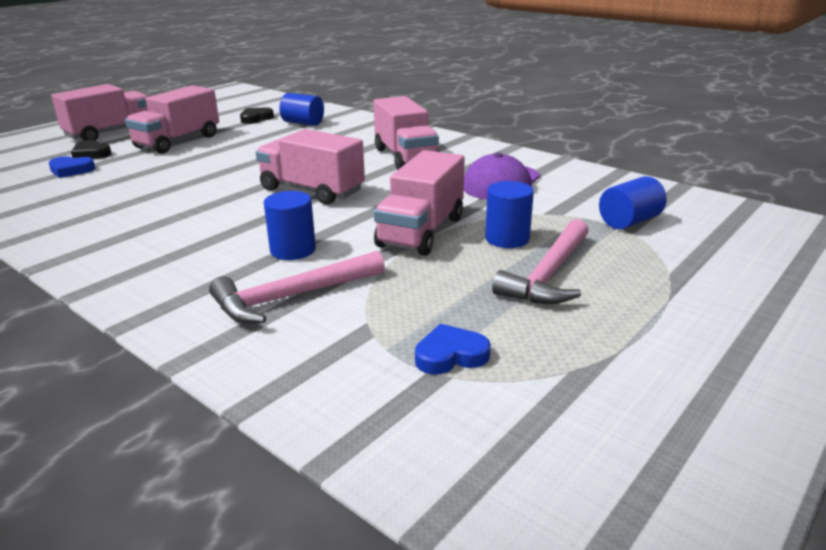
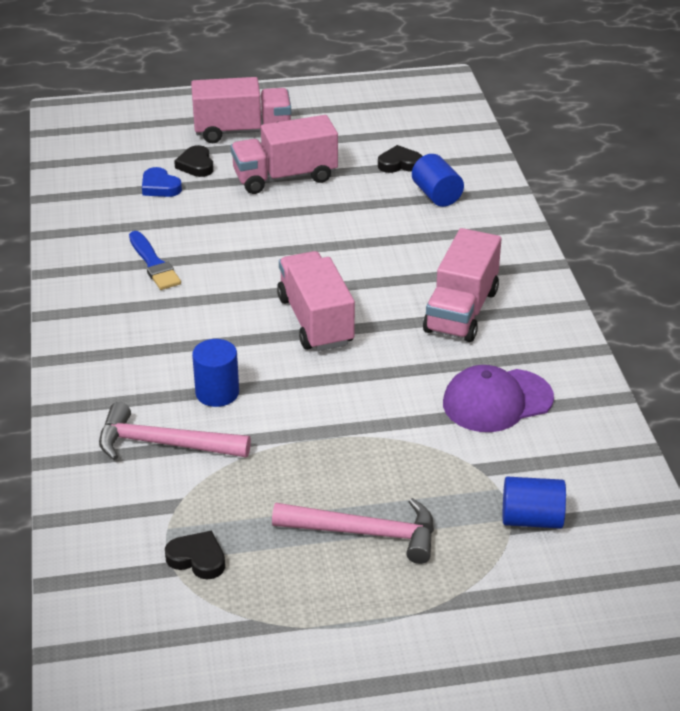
camera: 40 degrees right, 10 degrees up
(122, 205) = (154, 264): none -> blue brush
(421, 231) = (336, 427): pink truck -> none
(450, 355) = (197, 559): blue heart -> black heart
(507, 239) = (393, 476): blue cylinder -> none
(548, 275) = (365, 533): pink hammer -> pink hammer turned 150 degrees counterclockwise

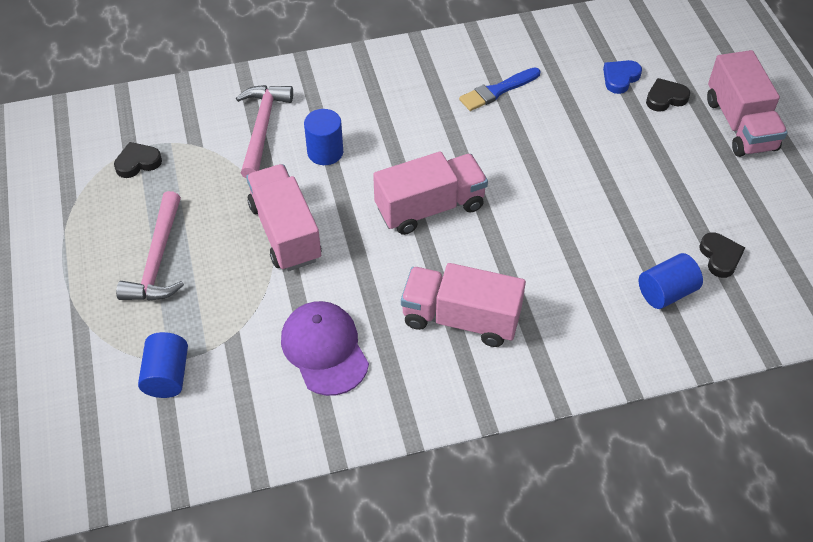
camera: 85 degrees right, 15 degrees up
(197, 559) = (138, 162): black heart -> black heart turned 135 degrees counterclockwise
(285, 177) = (664, 165): pink truck -> pink truck (285, 232)

